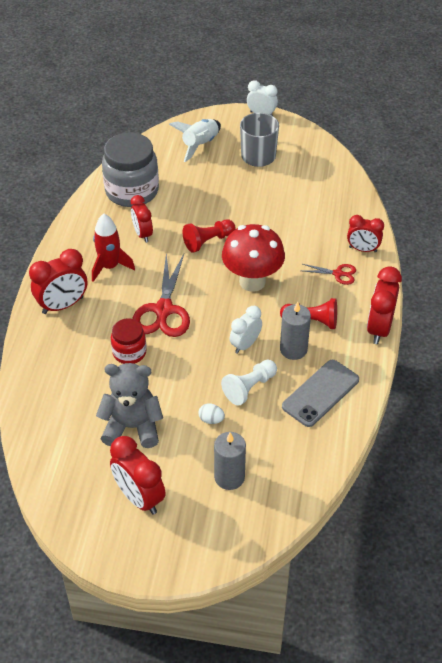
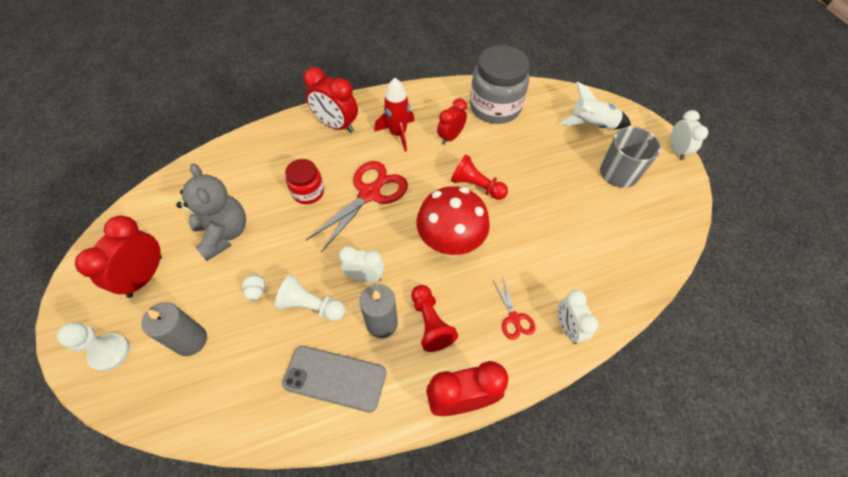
camera: 60 degrees right, 10 degrees up
(163, 310) = (370, 193): red scissors -> red scissors turned 150 degrees clockwise
(204, 538) = (110, 352): none -> white pawn
(362, 249) = (567, 327): red clock -> white clock

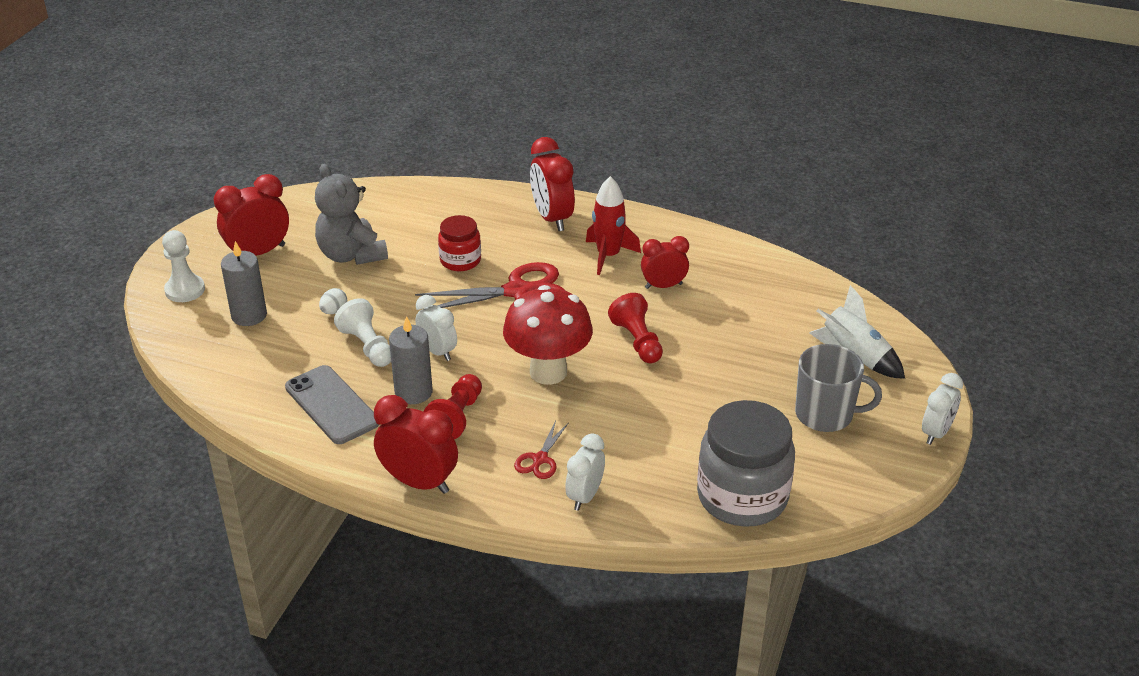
camera: 40 degrees right, 20 degrees down
(224, 233) = (351, 255): grey teddy bear -> grey teddy bear turned 135 degrees clockwise
(495, 107) = (753, 283): grey jar -> grey jar (742, 497)

